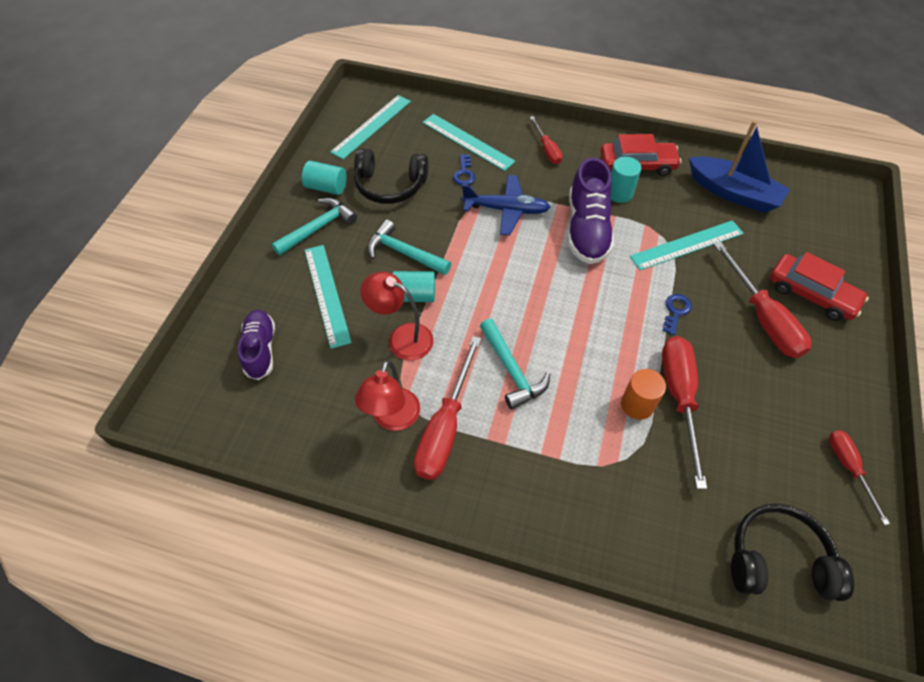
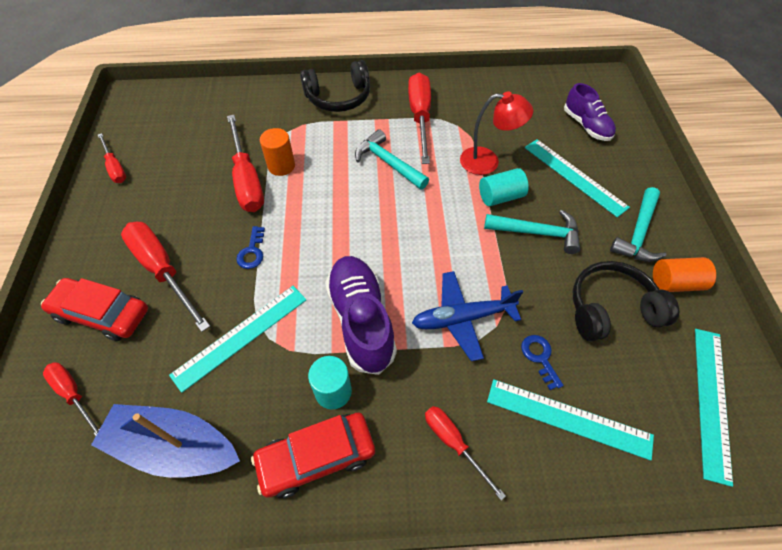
camera: 160 degrees right, 0 degrees up
(326, 187) = (675, 283): turquoise cylinder -> orange cylinder
(393, 419) = (459, 112): red lamp -> none
(778, 560) = (181, 107): black headphones -> black headphones (338, 97)
(816, 241) = (74, 394): none -> red screwdriver

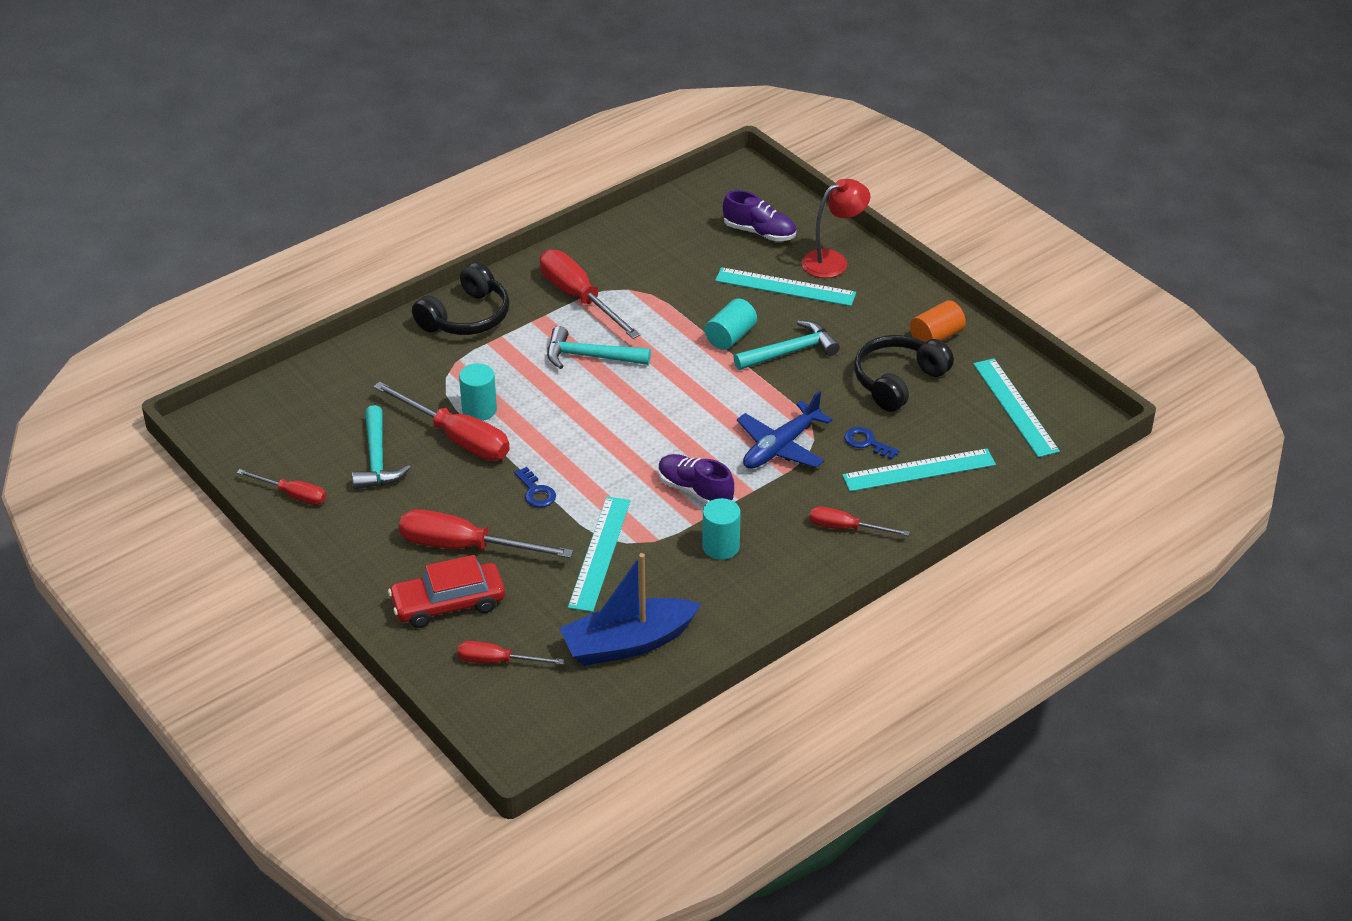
camera: 35 degrees left, 15 degrees down
(281, 166) = (479, 410): orange cylinder -> turquoise cylinder
(316, 457) = (749, 589): red car -> none
(361, 320) = (695, 491): purple shoe -> purple shoe, size x0.65
(488, 161) = (690, 310): red lamp -> red lamp (833, 261)
(638, 233) = (879, 311): turquoise hammer -> turquoise hammer (377, 459)

